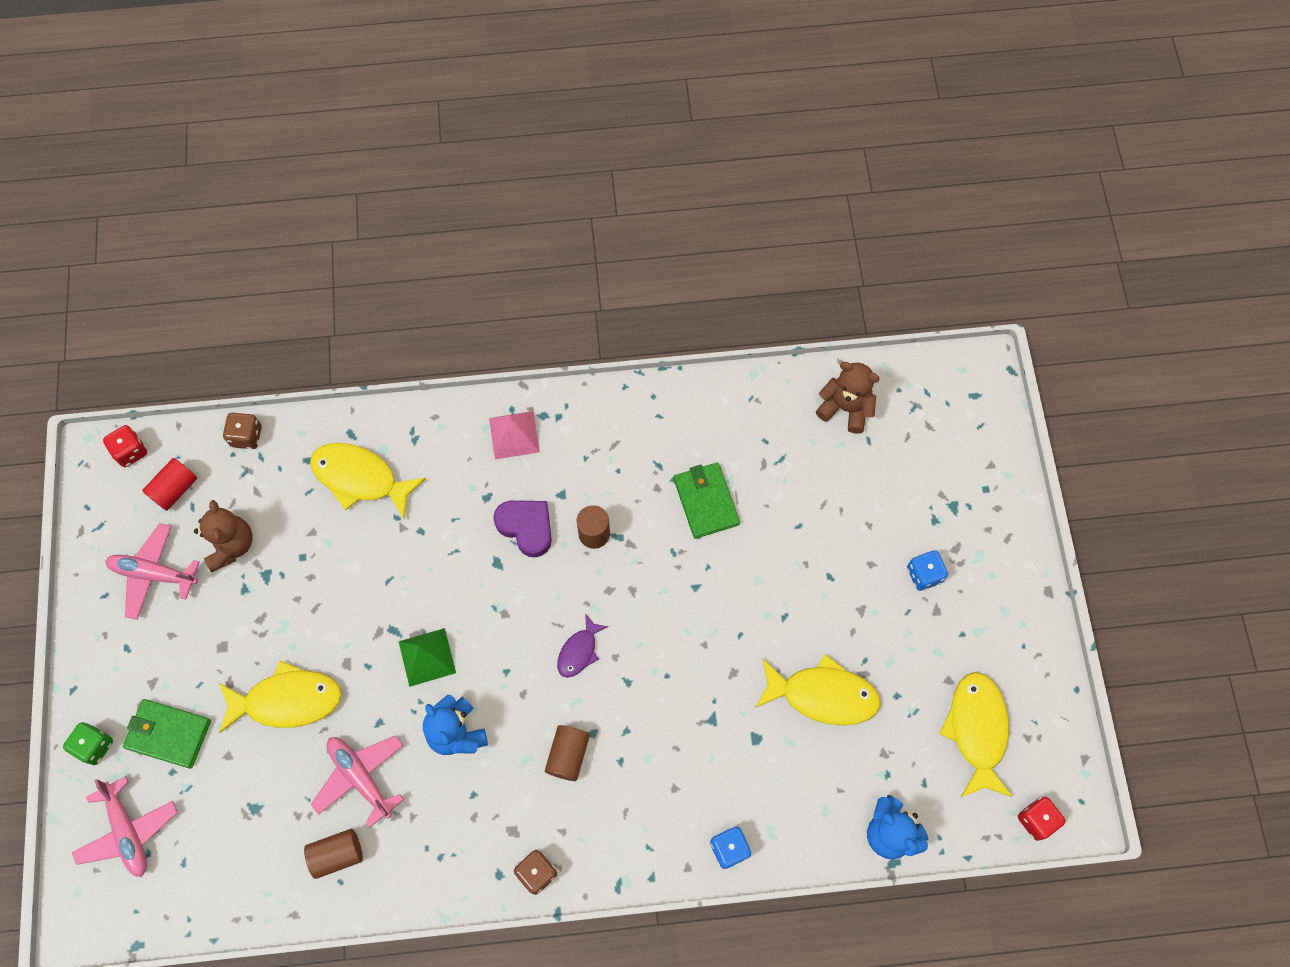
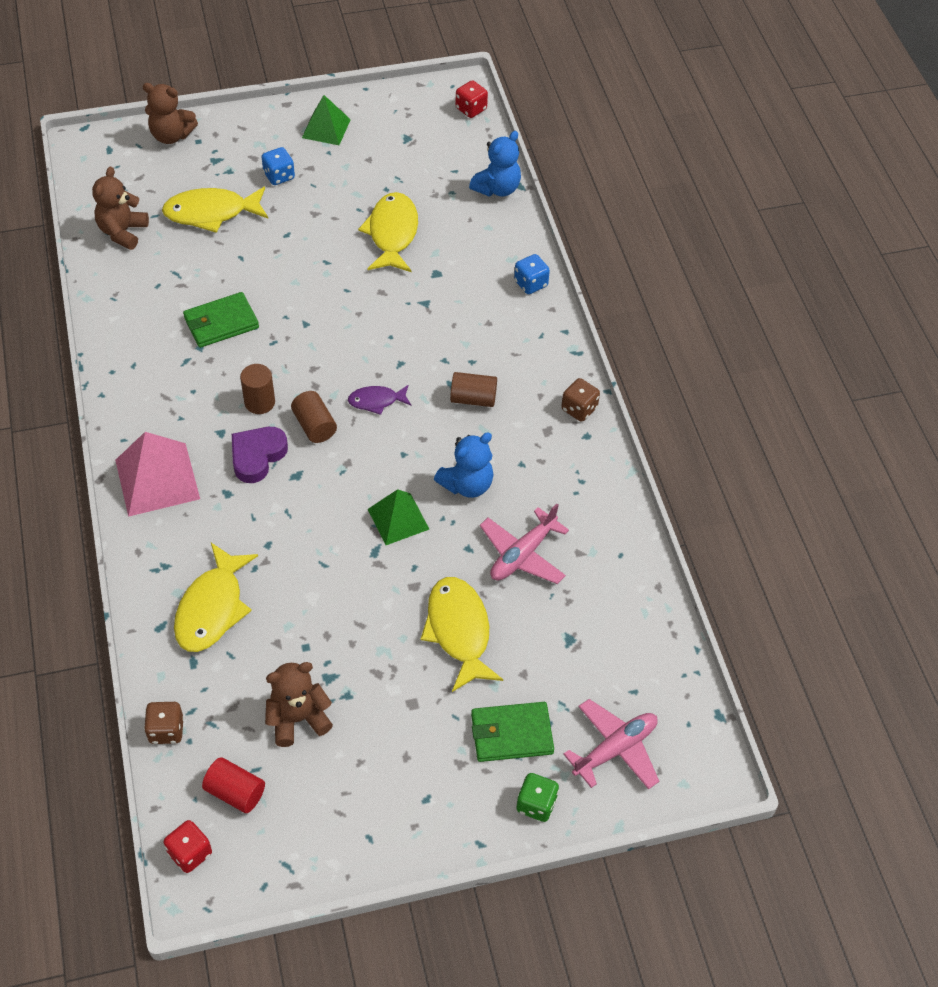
camera: 100 degrees left, 15 degrees down
(154, 574) = (338, 790): pink plane -> none
(168, 734) = (511, 734): green wallet -> green wallet turned 75 degrees clockwise
(337, 854) = (597, 561): brown cylinder -> brown cylinder (314, 426)
(514, 435) = (157, 479): pink pyramid -> pink pyramid, size x1.53
(579, 651) = (376, 401): purple fish -> purple fish turned 150 degrees clockwise
(976, 730) = (407, 142): yellow fish -> yellow fish (211, 213)
(995, 460) = (171, 135): none -> brown teddy bear
(1003, 634) = (326, 128): none -> green pyramid

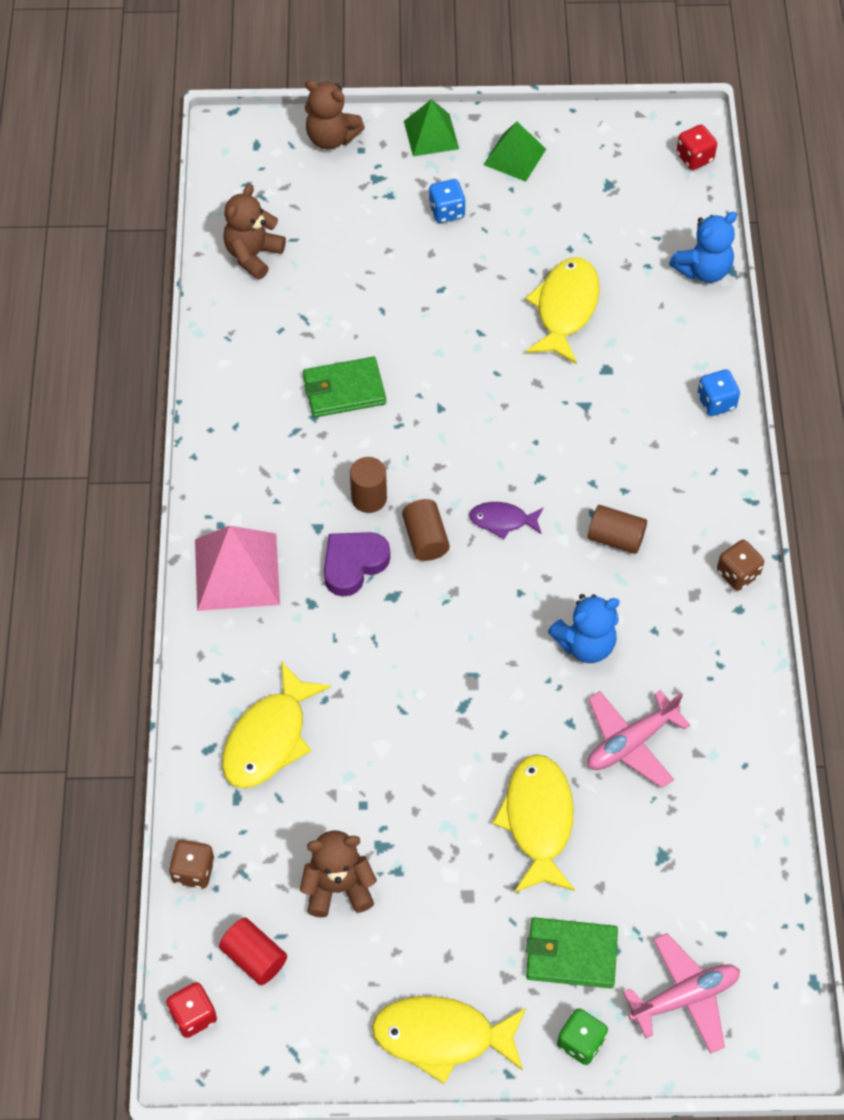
camera: 15 degrees right, 5 degrees up
(211, 213) = (359, 247): yellow fish -> yellow fish (442, 1037)
(398, 519) = (497, 671): green pyramid -> green pyramid (431, 135)

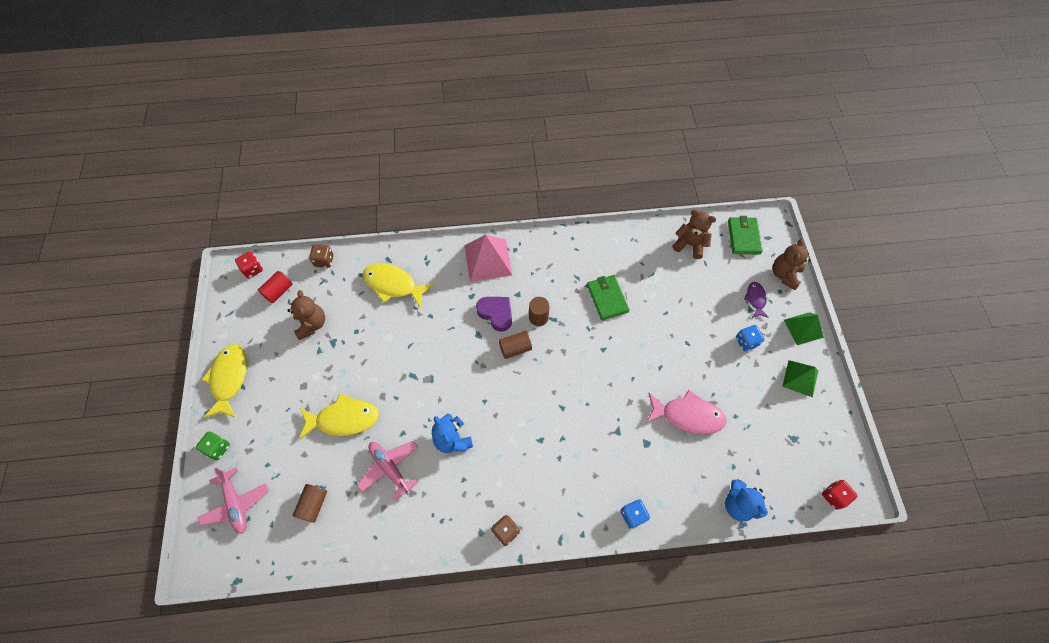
camera: 85 degrees right, 5 degrees up
(502, 521) = (531, 388): purple fish -> purple fish (755, 299)
(565, 309) = (688, 415): yellow fish -> pink fish
(571, 955) = (266, 440): green wallet -> green wallet (743, 237)
(615, 538) = (525, 454): brown cylinder -> brown cylinder (313, 504)

